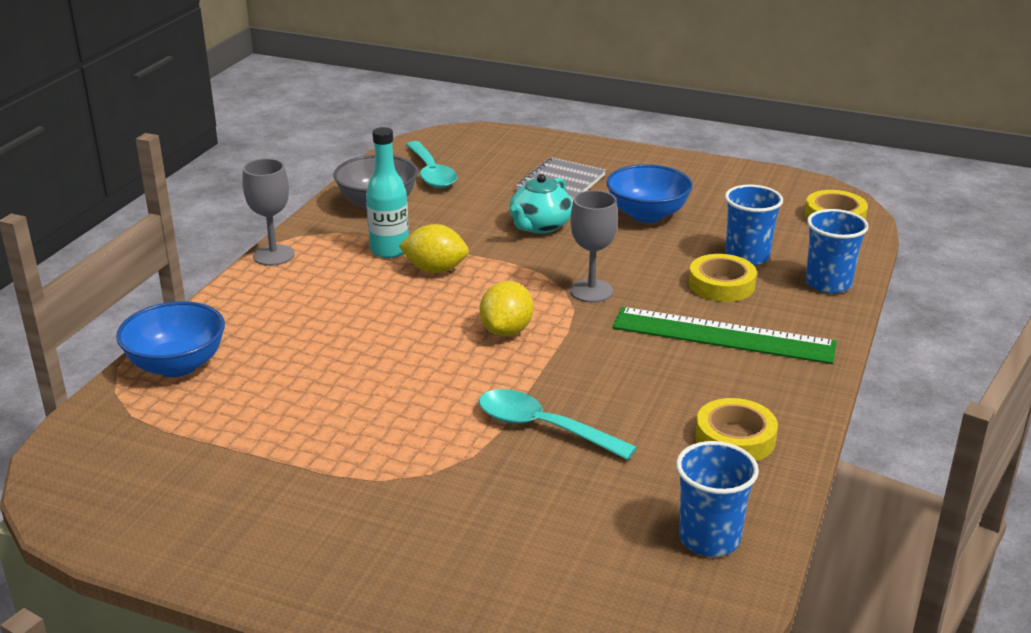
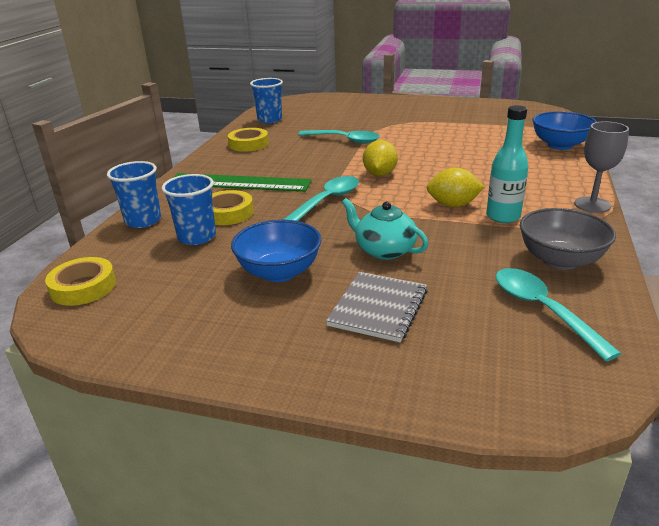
camera: 175 degrees right, 0 degrees up
(539, 226) = (384, 250): turquoise teapot -> turquoise teapot turned 75 degrees counterclockwise
(591, 291) = (327, 200): grey goblet -> turquoise spoon

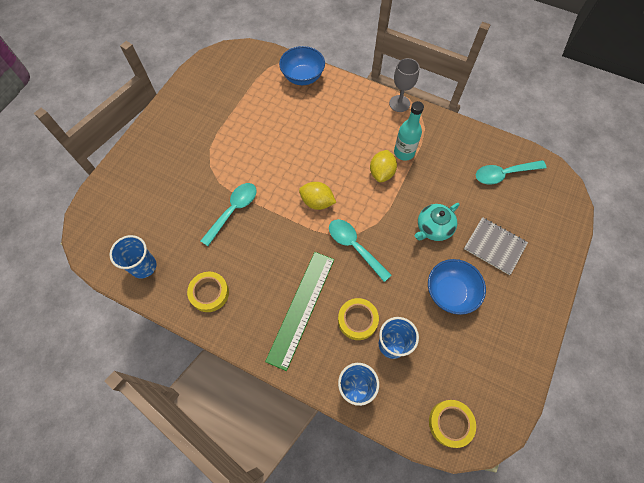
camera: 80 degrees left, 35 degrees up
(560, 260) = (459, 147): grey bowl -> none

